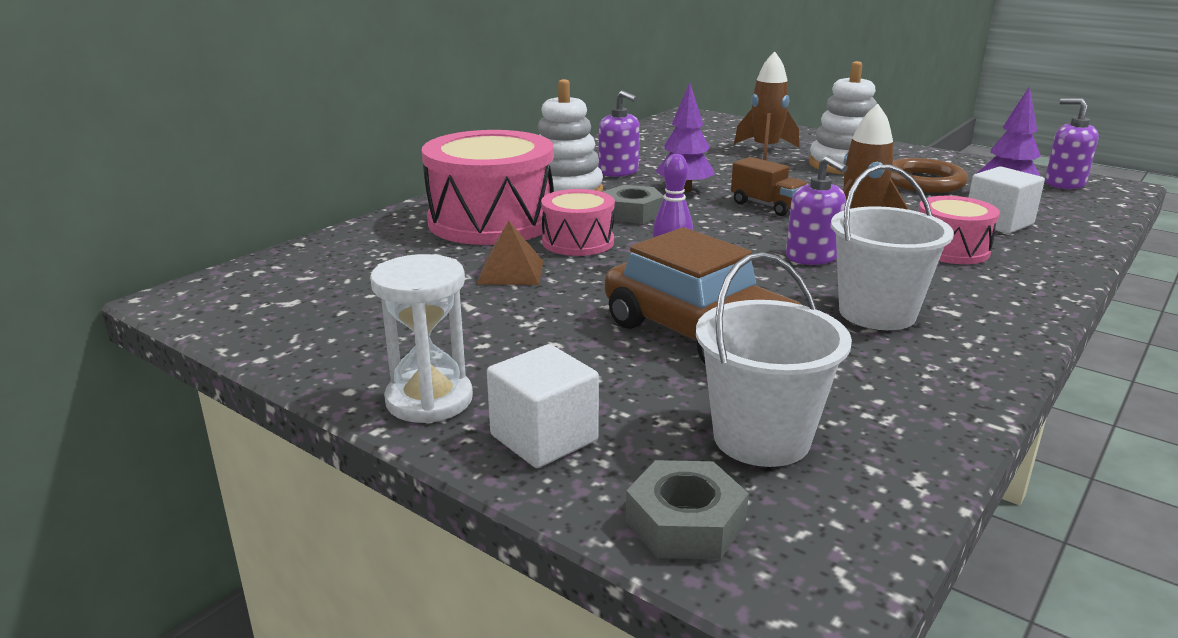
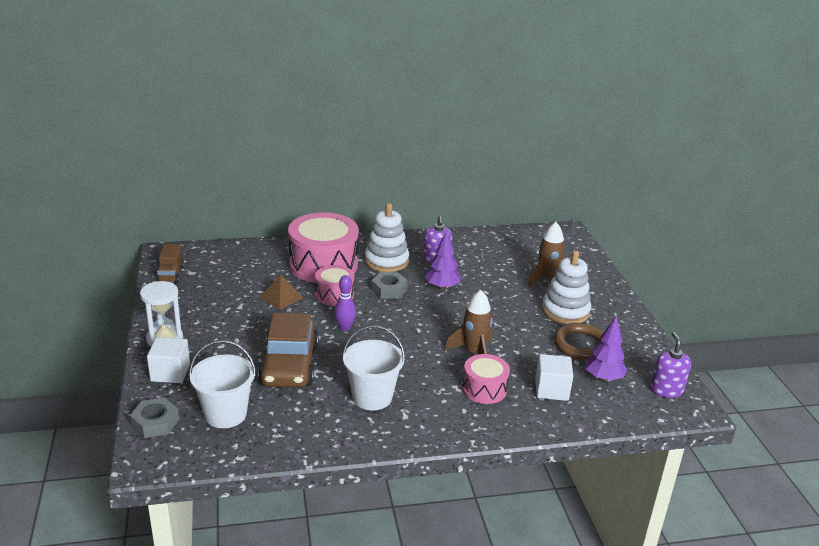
camera: 40 degrees right, 5 degrees up
(767, 206) = (459, 317): brown truck -> brown truck (171, 274)
(812, 257) = (411, 356): purple soap dispenser -> none

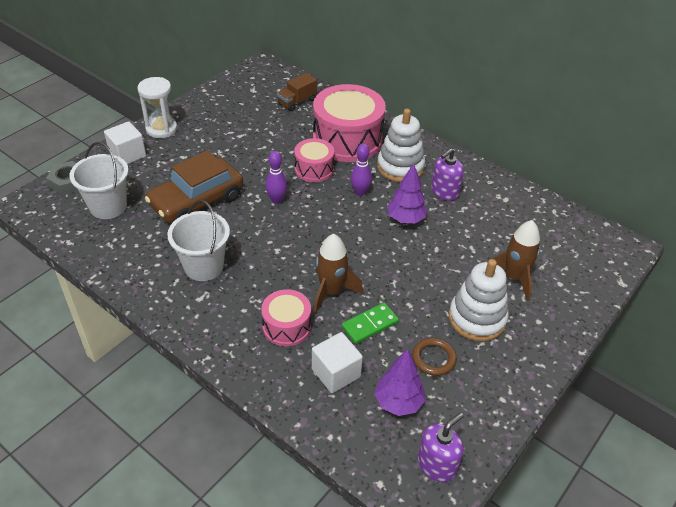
camera: 50 degrees right, 15 degrees up
(171, 274) = (239, 84): brown truck -> brown truck (297, 102)
(281, 297) = (276, 146): brown pyramid -> none
(389, 290) = (360, 192): grey nut -> purple bowling pin
(524, 353) = (370, 325): none -> green domino
(581, 345) = (433, 358): brown ring -> brown ring, size x0.66

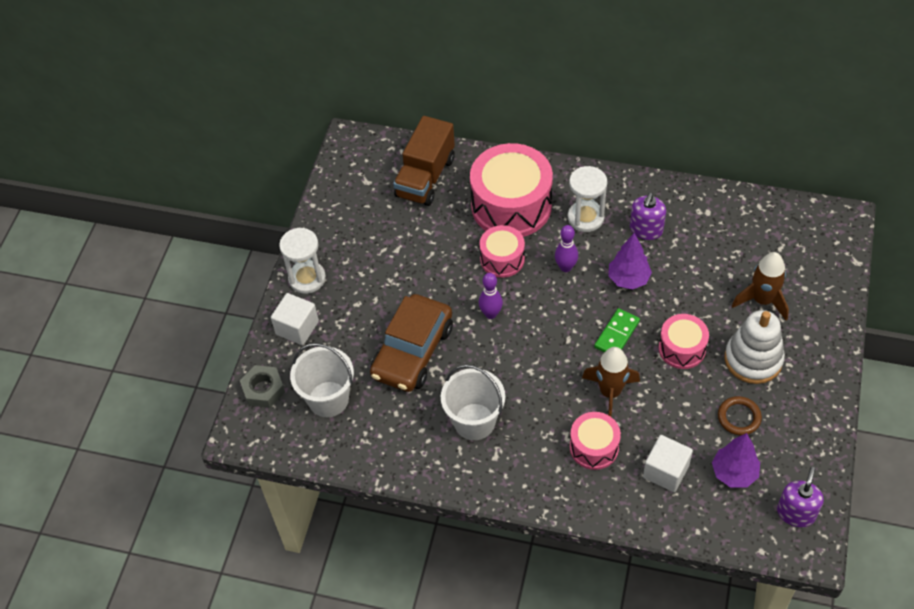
camera: 20 degrees left, 10 degrees up
(297, 102) = (425, 177): brown truck -> brown truck, size x1.70
(370, 325) = (665, 410): green domino -> green domino (617, 334)
(400, 167) = (585, 218): white stacking toy -> white hourglass
(417, 285) = (682, 348): none -> pink drum

